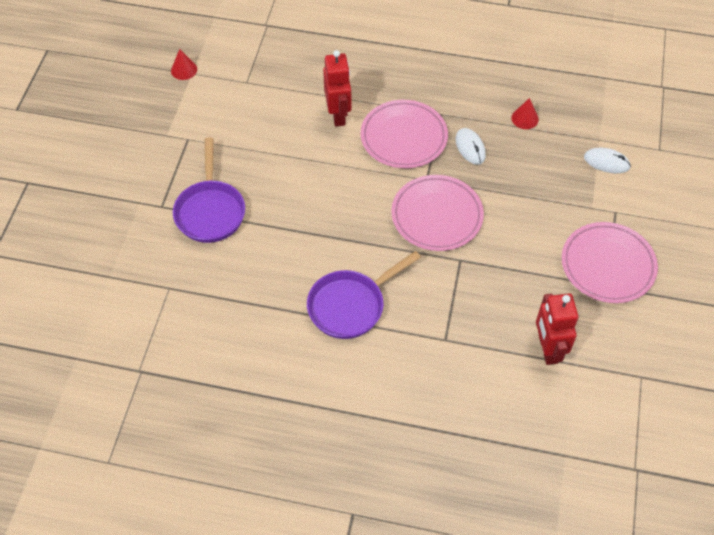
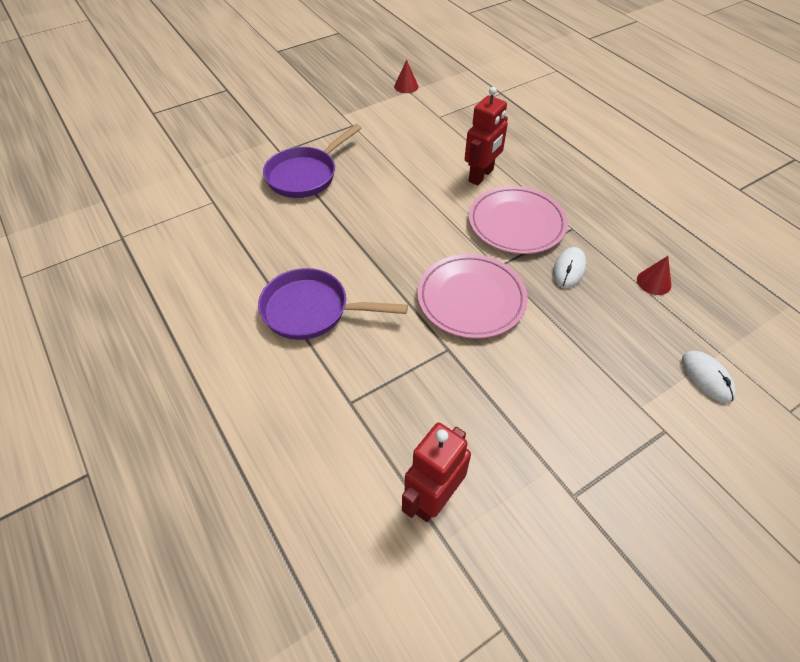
camera: 45 degrees right, 5 degrees down
(608, 265) = (596, 475): pink plate -> none

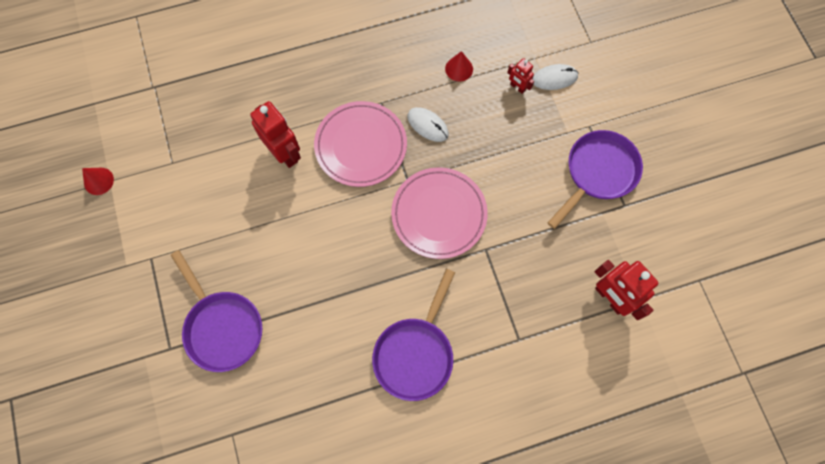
camera: 75 degrees left, 20 degrees up
(603, 453) = (598, 173): none -> purple pan
(668, 341) = (517, 87): none -> red robot

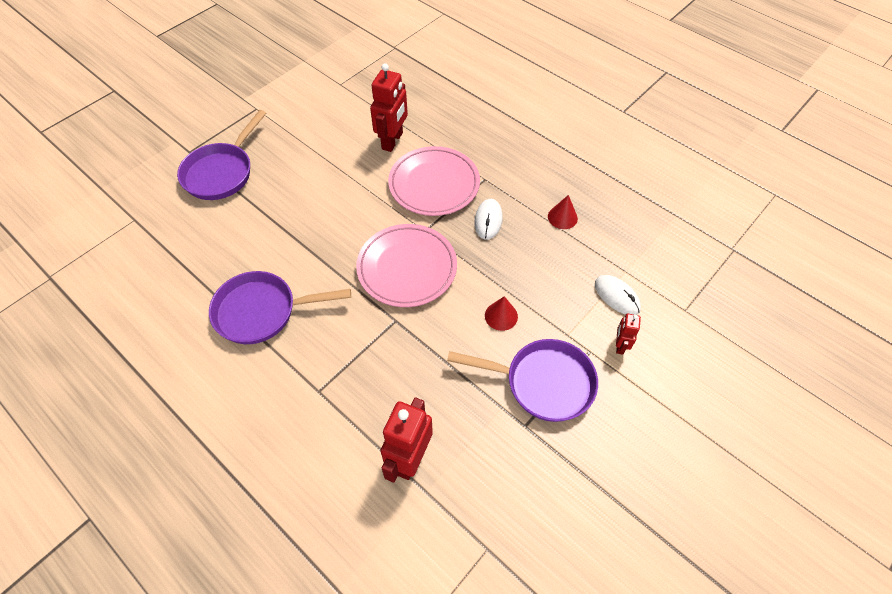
camera: 60 degrees right, 15 degrees down
(98, 181) = (300, 55): red cone -> red cone (501, 316)
(517, 87) = (581, 270): red robot -> red robot (620, 345)

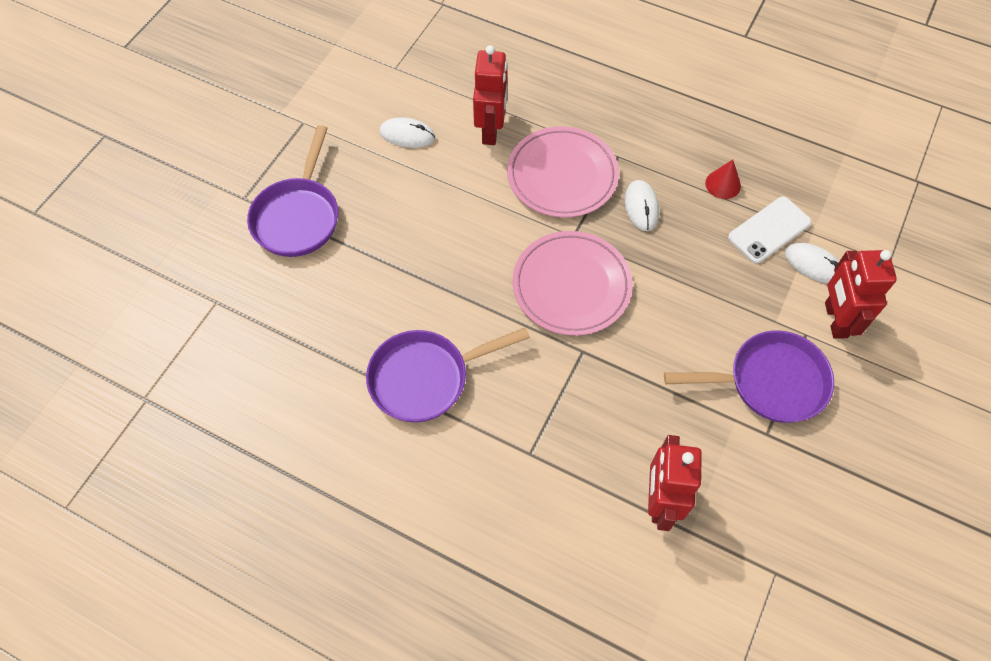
camera: 15 degrees left, 5 degrees up
(328, 132) = (407, 135): none -> white mouse
(501, 316) = (697, 317): red cone -> none
(588, 261) = (769, 230): none -> white phone
(620, 345) = (835, 320): red robot -> red robot, size x1.90

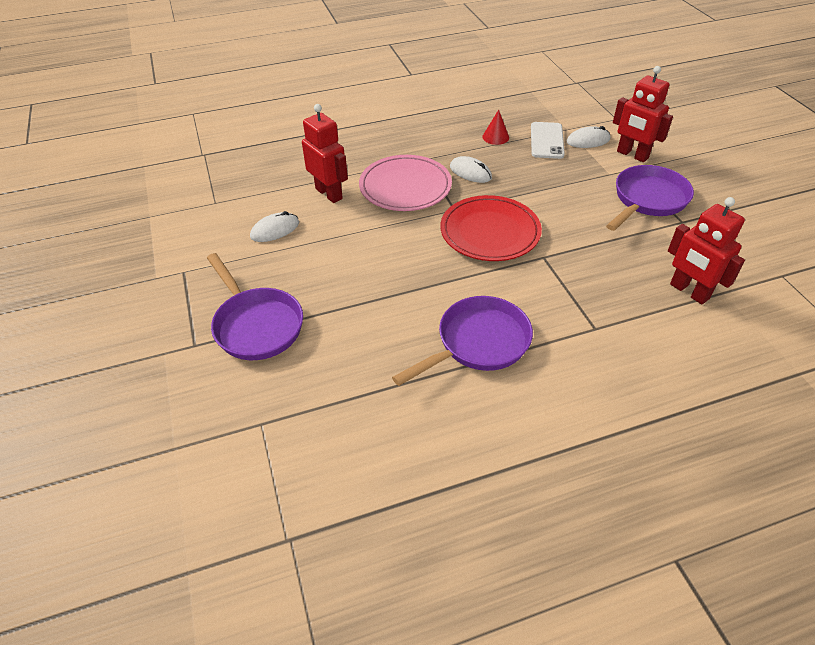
camera: 45 degrees left, 15 degrees down
(425, 378) = (478, 343): purple pan -> purple pan turned 150 degrees counterclockwise
(571, 286) = (490, 232): pink plate -> red plate

